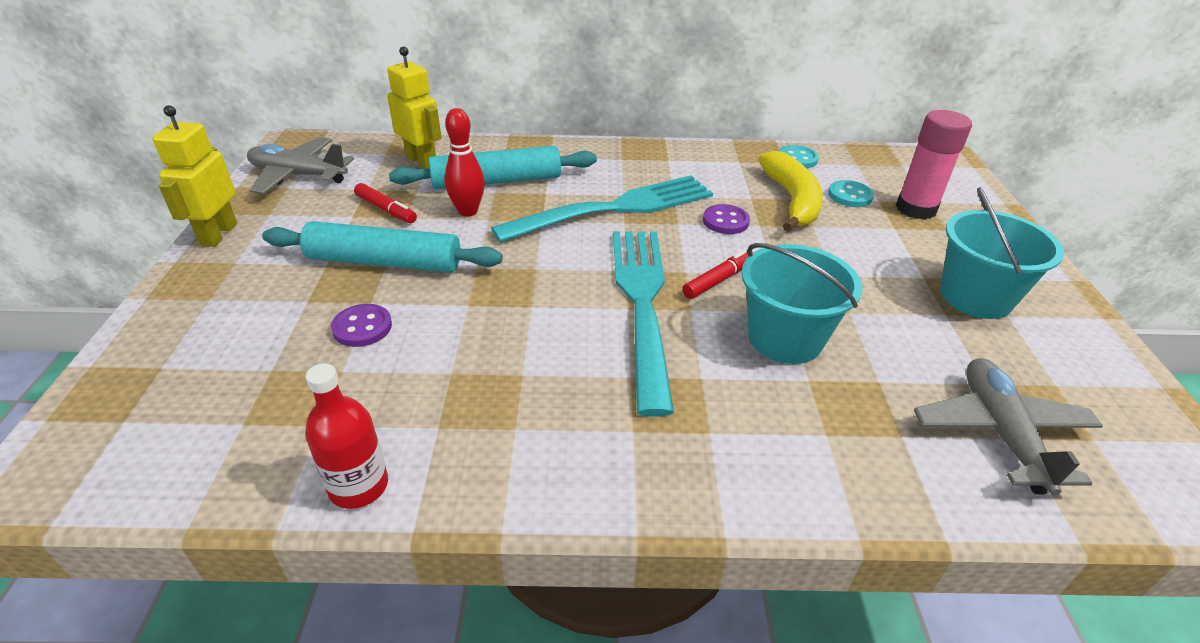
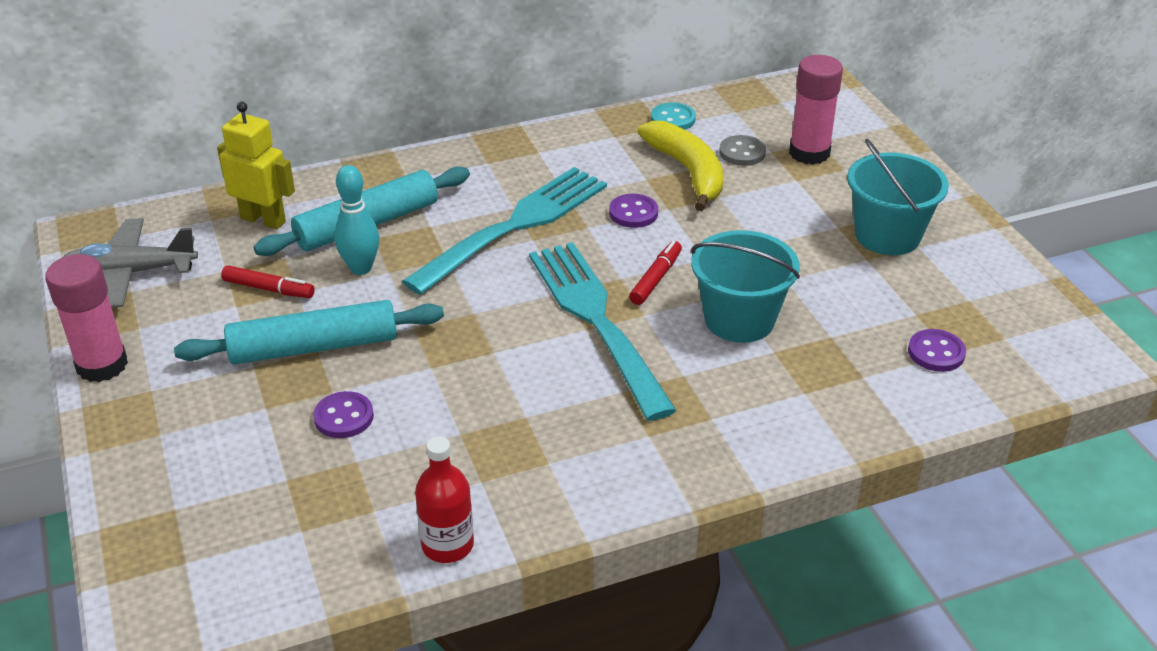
camera: 20 degrees left, 0 degrees up
(218, 234) = (102, 365): yellow robot -> pink glue stick
(468, 211) = (361, 268): red bowling pin -> turquoise bowling pin
(850, 196) = (742, 152): turquoise button -> grey button
(1001, 433) = (936, 352): grey plane -> purple button

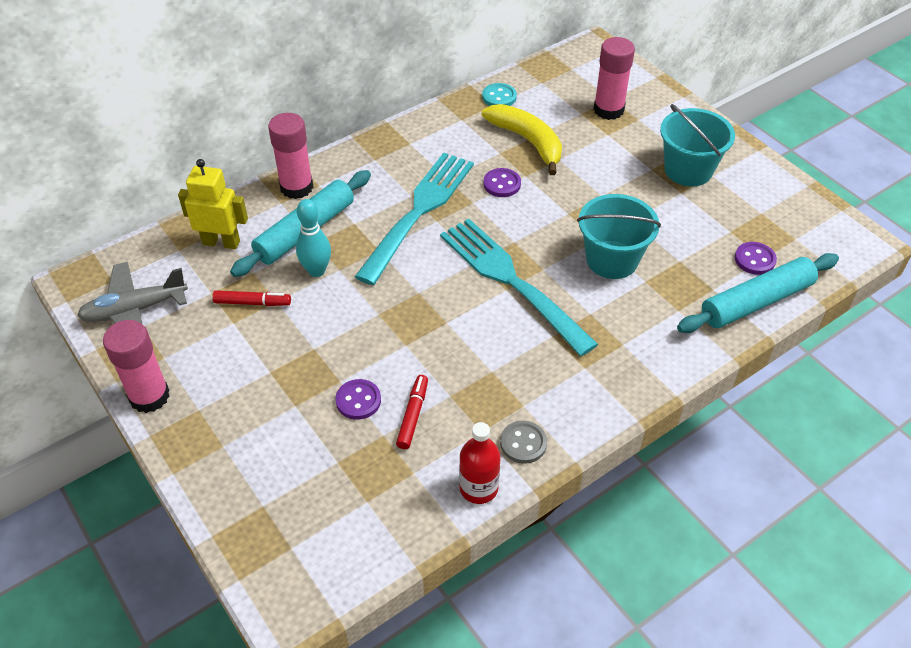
camera: 15 degrees left, 10 degrees up
(314, 347) = (310, 346): turquoise rolling pin -> turquoise rolling pin (756, 302)
(379, 177) = (296, 187): none -> pink glue stick
(656, 278) = (540, 237): red marker -> red marker (413, 415)
(742, 152) = (560, 118): grey button -> grey button (523, 443)

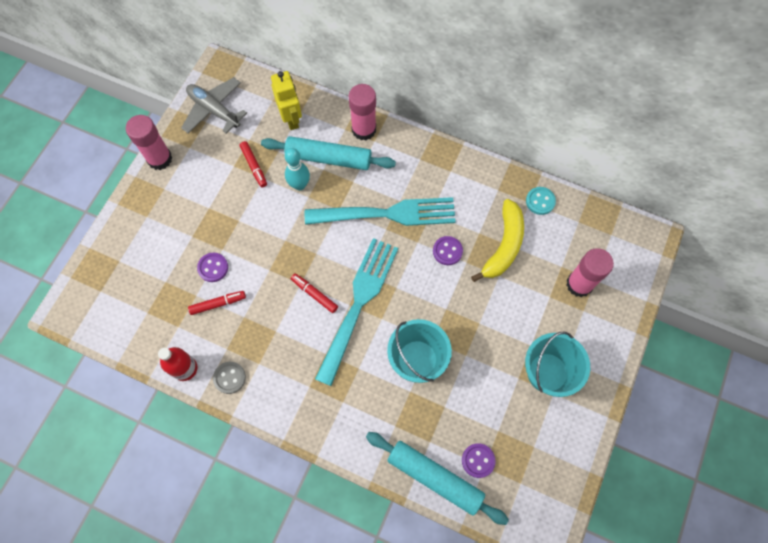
camera: 60 degrees right, 20 degrees up
(470, 315) = (314, 294): none -> red marker

